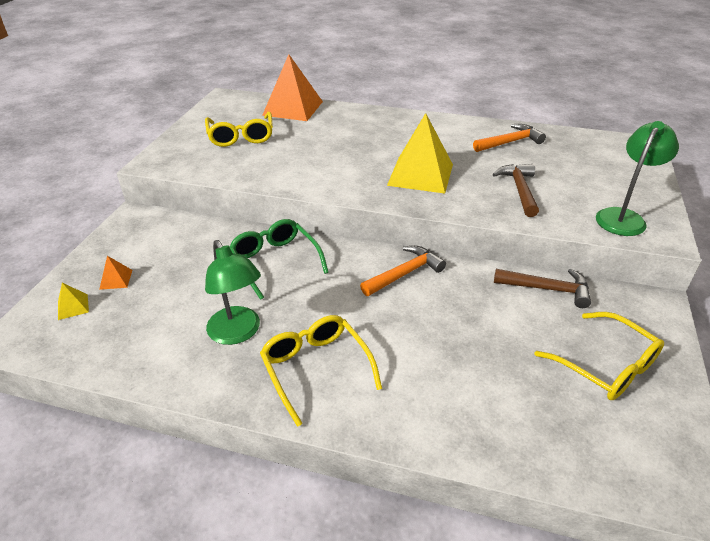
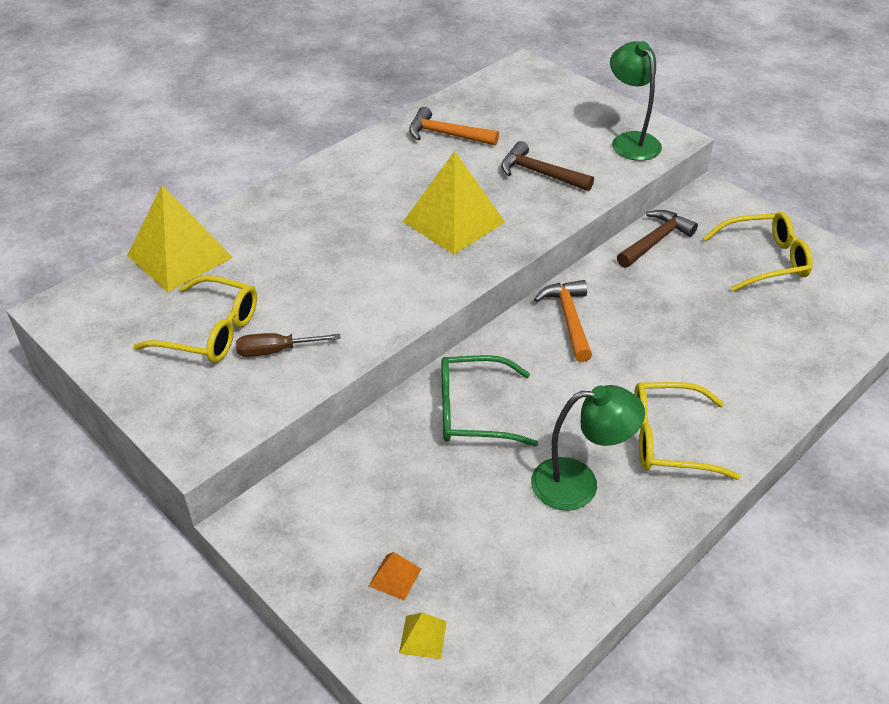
camera: 60 degrees left, 5 degrees up
(241, 159) = (275, 351): none -> brown screwdriver
(293, 108) = (179, 256): orange pyramid -> yellow pyramid
(510, 142) = (446, 135): orange hammer -> orange hammer turned 75 degrees counterclockwise

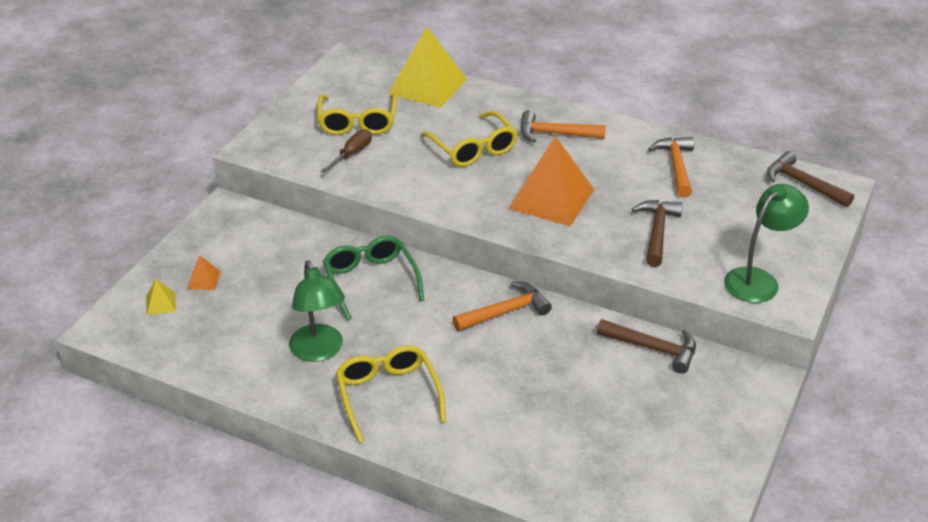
camera: 70 degrees right, 5 degrees down
(275, 351) = (352, 154): brown screwdriver -> brown screwdriver turned 60 degrees clockwise
(344, 190) = (555, 134): none -> orange hammer
(453, 221) = (551, 198): yellow pyramid -> orange pyramid
(511, 80) = (803, 184): none -> brown hammer
(765, 260) = (675, 432): yellow glasses -> yellow glasses (473, 149)

